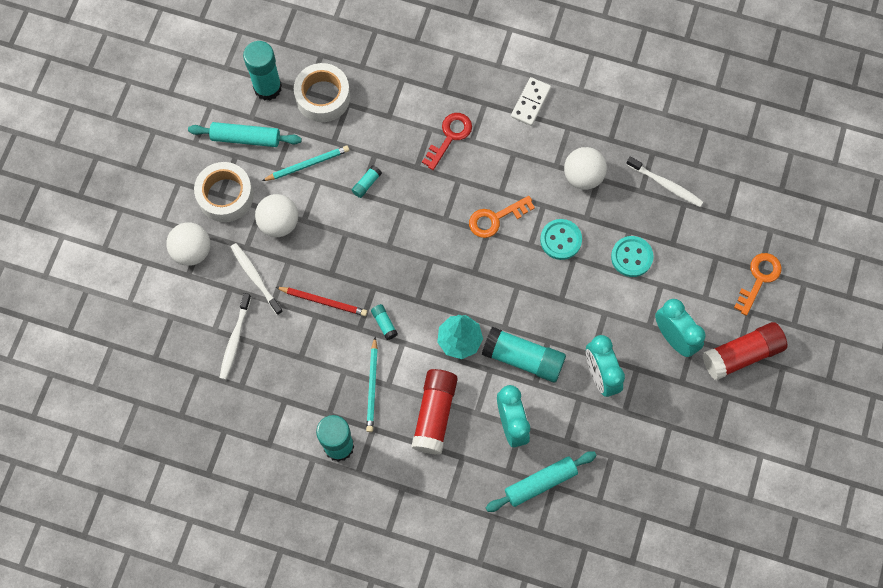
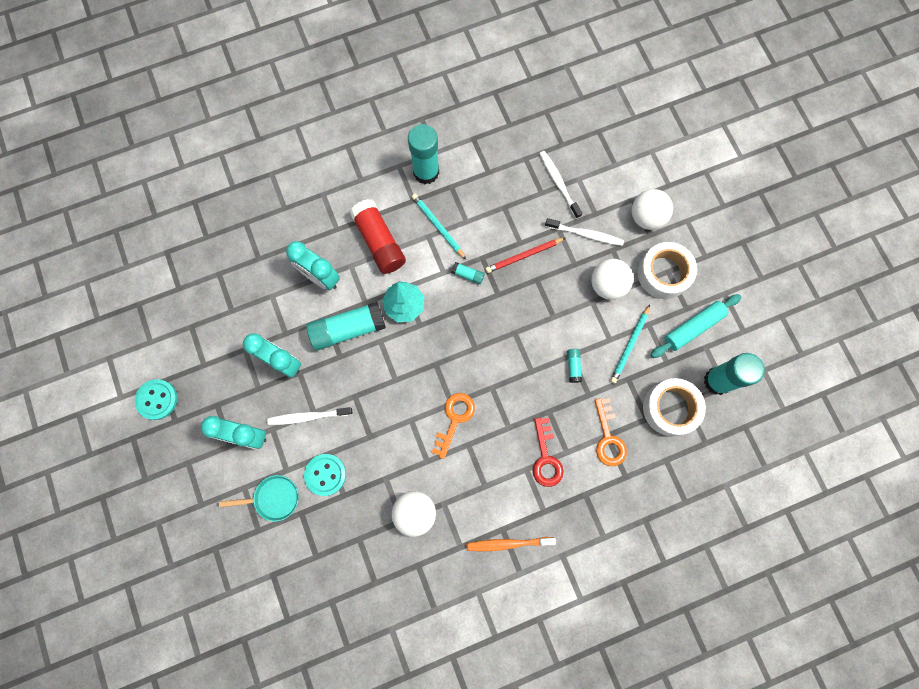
camera: 140 degrees right, 5 degrees up
(530, 102) = (508, 543): white domino -> orange toothbrush
(540, 483) = (269, 254): turquoise rolling pin -> none
(560, 240) = (391, 443): turquoise button -> turquoise button (157, 399)
(665, 184) = (343, 561): white toothbrush -> white toothbrush (308, 416)
(687, 271) = (273, 498): none -> turquoise pan
(742, 354) = (184, 464): red glue stick -> none
(759, 279) = (210, 540): orange key -> orange key (608, 438)

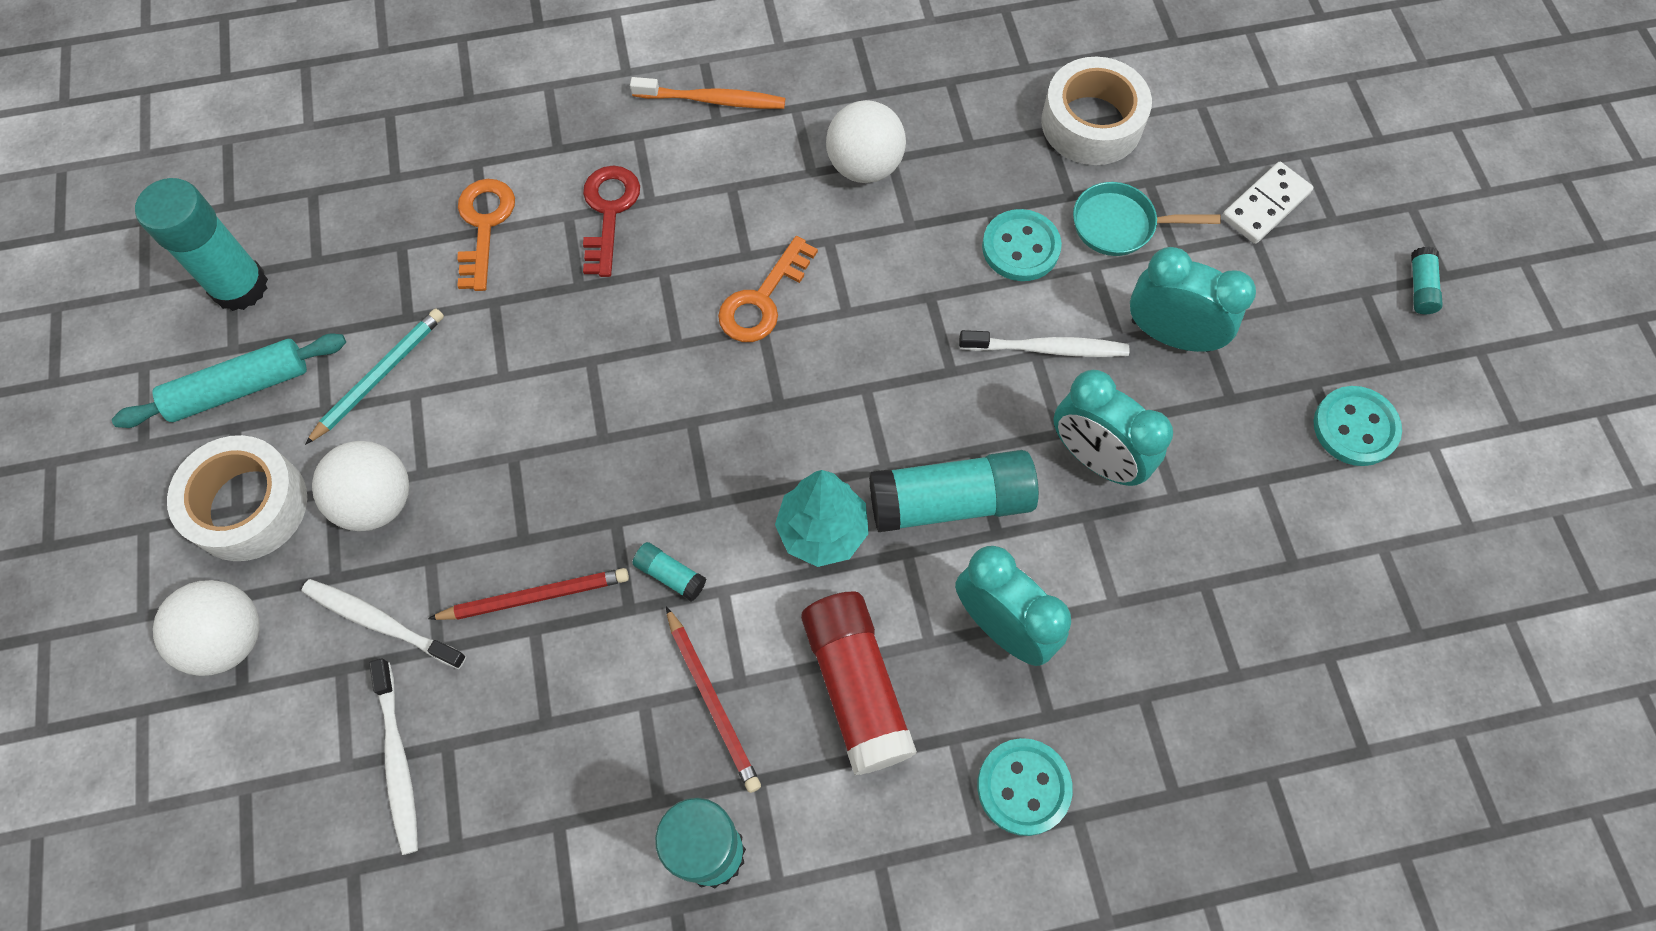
camera: 170 degrees left, 10 degrees down
(194, 525) = (1265, 205): none -> white domino
(306, 215) = (1023, 787): none -> turquoise button
(438, 226) = (712, 701): turquoise pencil -> red pencil
(573, 366) = (505, 355): turquoise glue stick -> turquoise glue stick (1420, 287)
(670, 408) = (350, 255): white tape -> white tape (1091, 123)

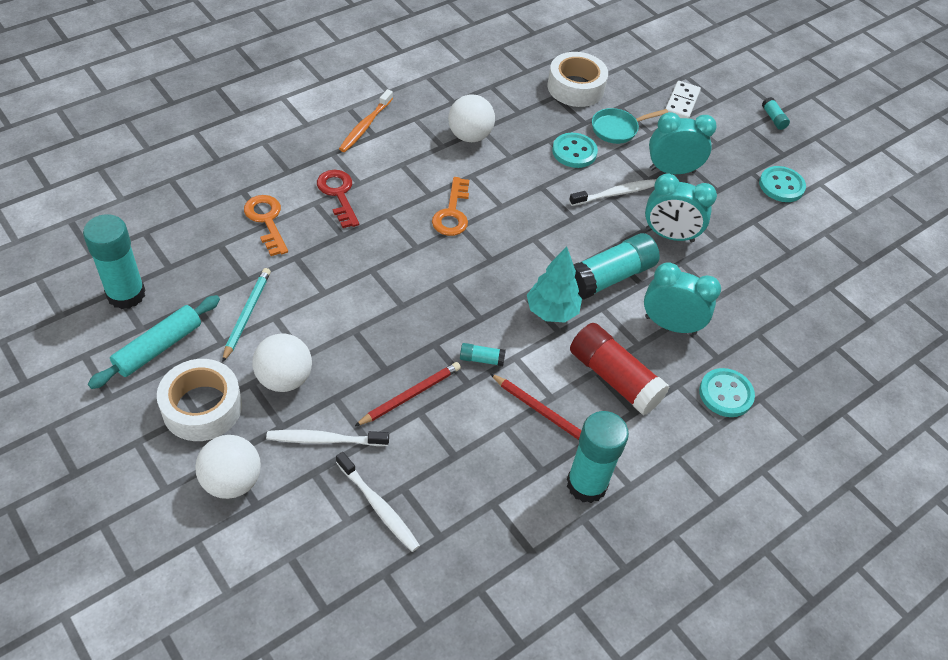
camera: 30 degrees left, 15 degrees down
(712, 100) = (365, 126): orange toothbrush -> orange toothbrush turned 135 degrees clockwise

